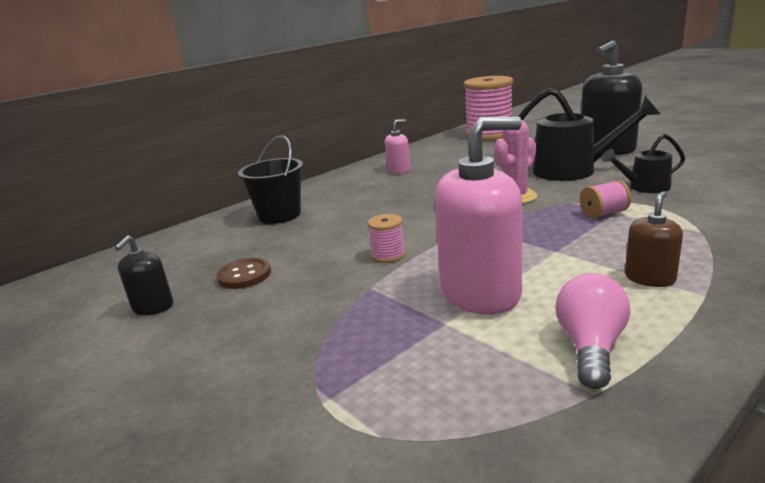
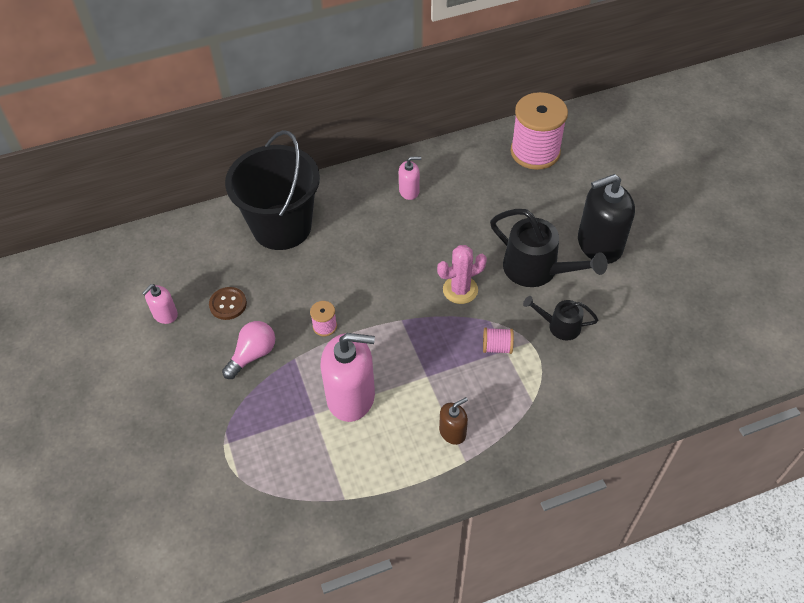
camera: 20 degrees right, 30 degrees up
(153, 307) = (165, 314): black soap dispenser -> pink soap dispenser
(280, 215) = (282, 227): black bucket -> black bucket, size x1.71
(590, 347) = (370, 469): pink light bulb -> pink light bulb (253, 355)

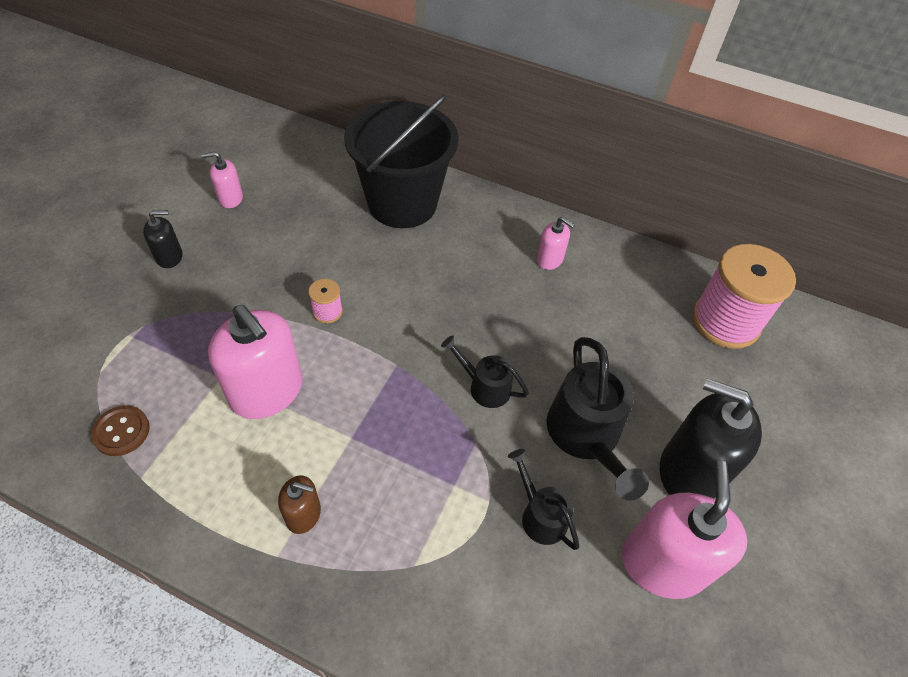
camera: 40 degrees right, 0 degrees up
(180, 381) = (169, 257): none -> black soap dispenser
(228, 304) = (282, 229): brown button -> brown button (121, 431)
(253, 355) = (244, 284): pink light bulb -> none
(460, 290) = (484, 386): pink cactus -> black watering can
(497, 347) = (449, 474): pink spool -> none
(633, 297) = (663, 563): none -> pink soap dispenser

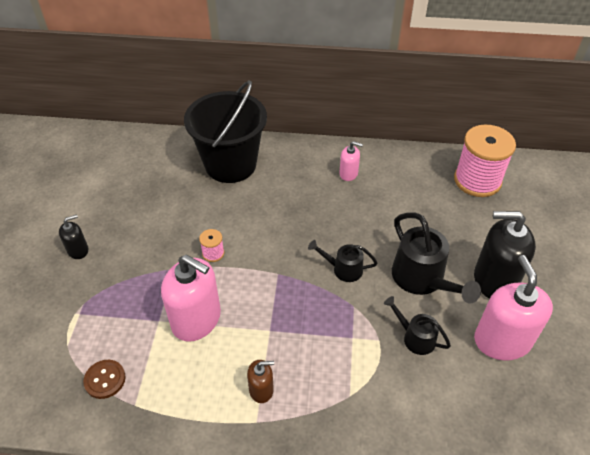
camera: 15 degrees left, 5 degrees down
(230, 198) = (103, 196): pink soap dispenser -> none

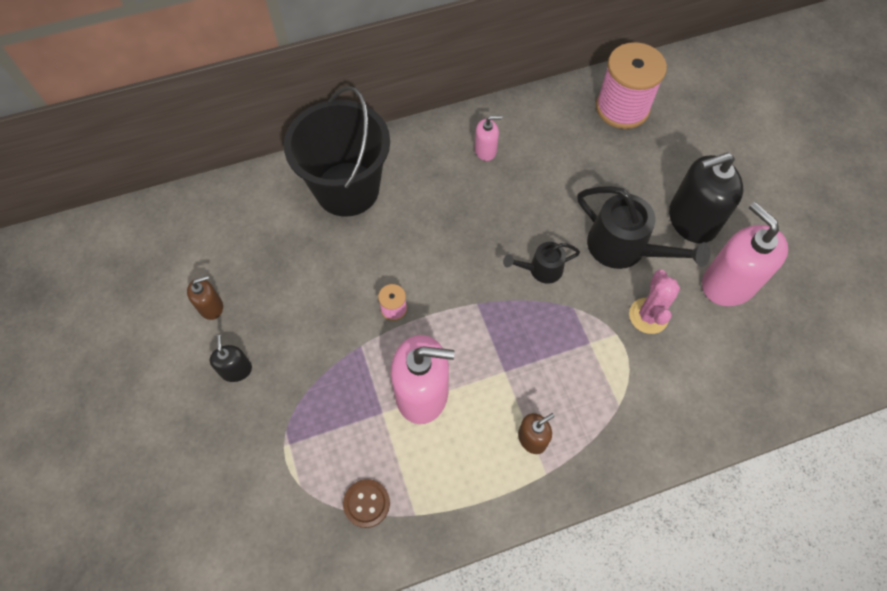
camera: 25 degrees left, 15 degrees up
(78, 250) = (236, 370): black soap dispenser -> black soap dispenser turned 45 degrees counterclockwise
(89, 204) = (211, 307): none -> brown soap dispenser
(415, 337) = (648, 316): black watering can -> pink cactus

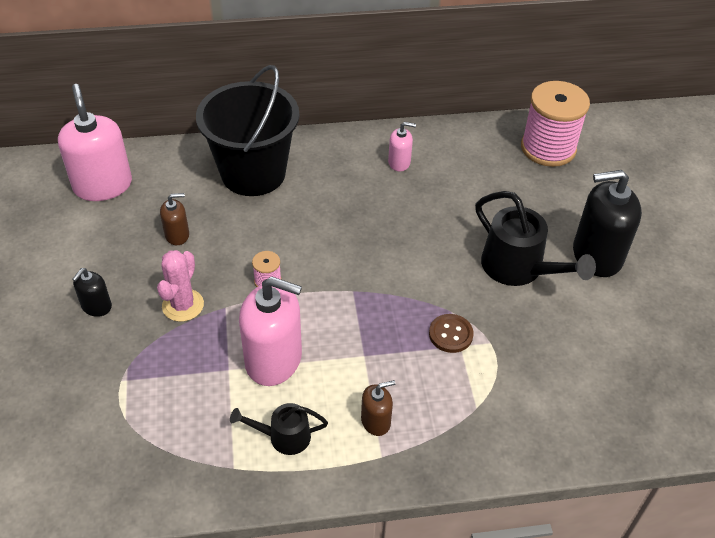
camera: 10 degrees right, 15 degrees down
(211, 307) = (90, 249): brown soap dispenser -> brown soap dispenser (177, 235)
(236, 370) = (96, 306): black soap dispenser -> black soap dispenser turned 150 degrees counterclockwise
(366, 503) = (187, 448): brown button -> brown button (450, 334)
(541, 270) = (426, 272): black watering can -> black watering can (283, 437)
(648, 316) = (528, 332): pink cactus -> pink cactus (183, 305)
(728, 283) = (622, 318): pink soap dispenser -> pink soap dispenser (103, 185)

